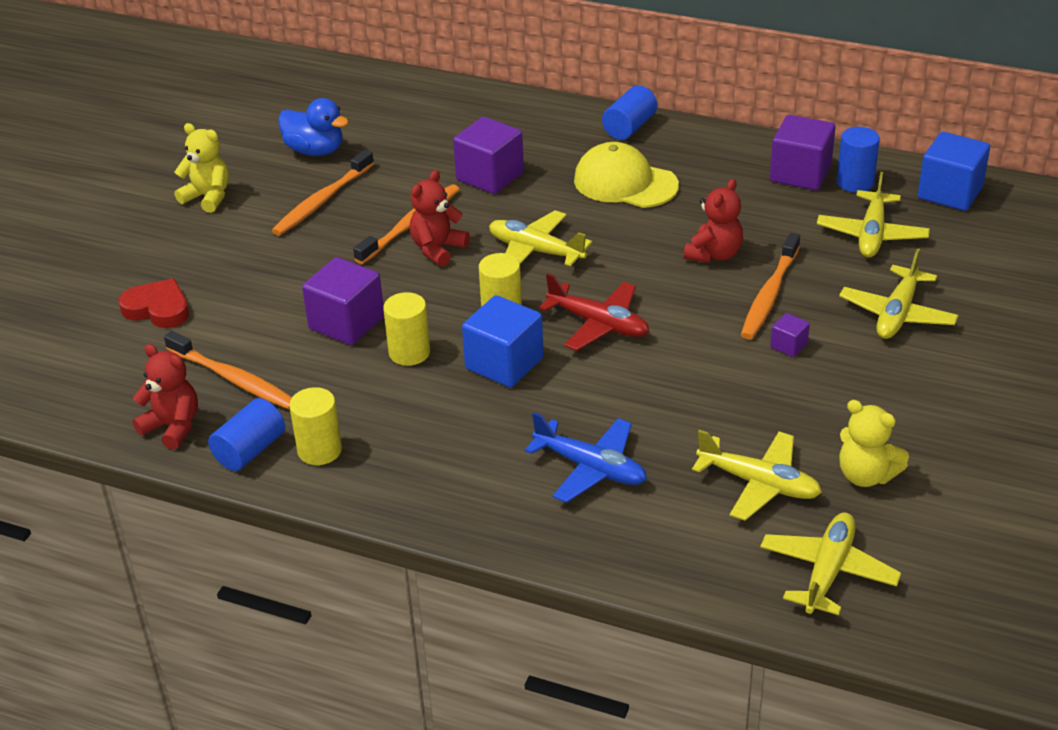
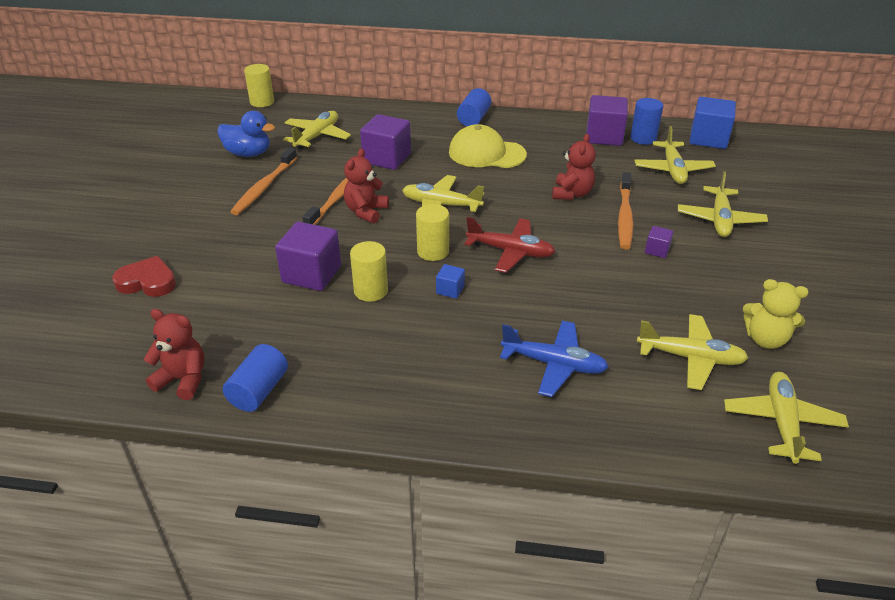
camera: 15 degrees left, 0 degrees up
(208, 197) = (171, 193): yellow teddy bear -> none
(233, 379) = (228, 331): orange toothbrush -> none
(319, 450) = (321, 382): yellow cylinder -> yellow cylinder (262, 102)
(410, 134) = (317, 136): none -> yellow plane
(504, 363) = (450, 290): blue cube -> blue cube, size x0.48

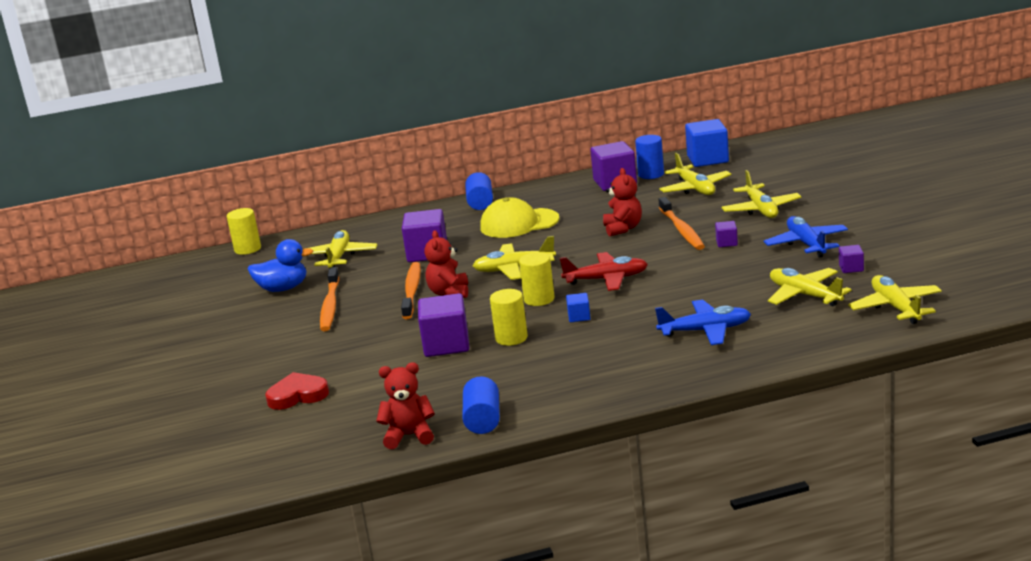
camera: 20 degrees left, 15 degrees down
(690, 358) = (805, 295): yellow plane -> yellow plane turned 120 degrees counterclockwise
(737, 284) = (806, 244): none -> blue plane
(765, 339) = (851, 268): yellow teddy bear -> purple cube

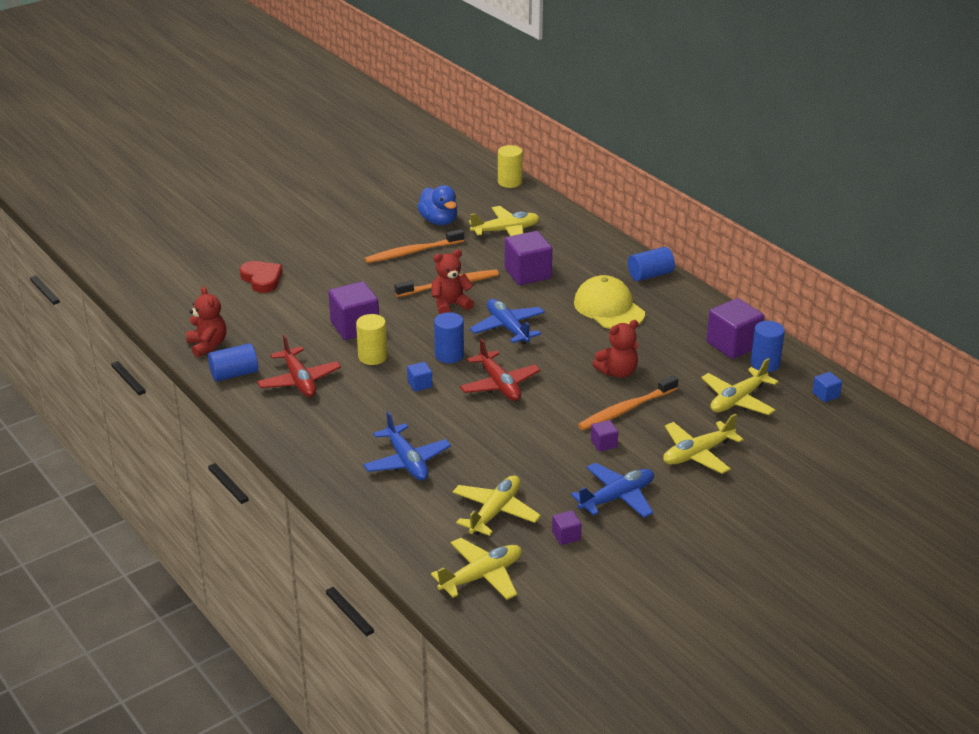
camera: 65 degrees right, 10 degrees up
(514, 269) = (508, 328): yellow plane -> blue plane
(525, 381) = (299, 381): none -> red plane
(539, 299) = (449, 355): yellow cylinder -> blue cylinder
(707, 159) = (825, 395): blue cube -> blue cube, size x0.48

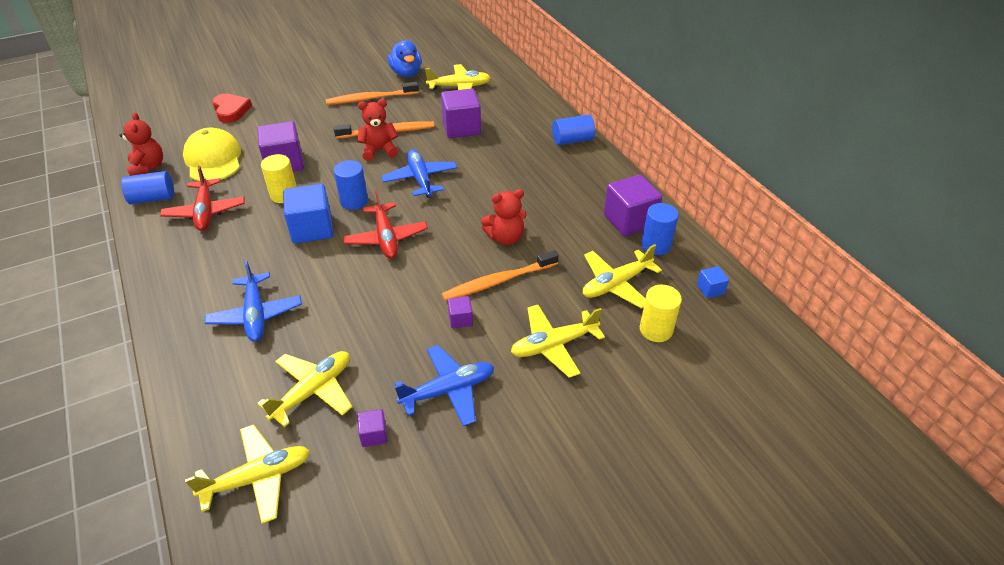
camera: 10 degrees right, 10 degrees up
(420, 384) = (312, 229): blue cube -> blue cube, size x2.08
(509, 182) = (481, 45): yellow cylinder -> yellow cylinder (656, 330)
(609, 308) = (522, 169): yellow cap -> yellow cap (213, 159)

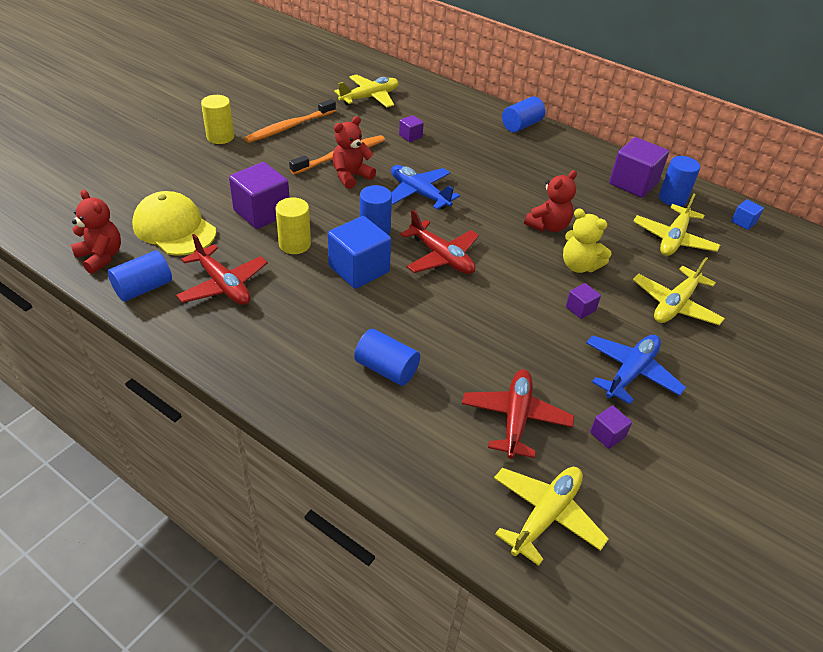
camera: 30 degrees left, 0 degrees up
(231, 110) = (141, 172): red heart -> none
(255, 314) = (386, 369): blue plane -> blue cylinder
(313, 391) = (515, 418): yellow plane -> red plane
(406, 73) = (302, 94): blue duck -> none
(461, 128) = (410, 136): purple cube -> purple cube, size x0.48
(498, 281) = (579, 266): orange toothbrush -> yellow teddy bear
(656, 330) = (736, 266): yellow cylinder -> yellow cylinder (220, 137)

